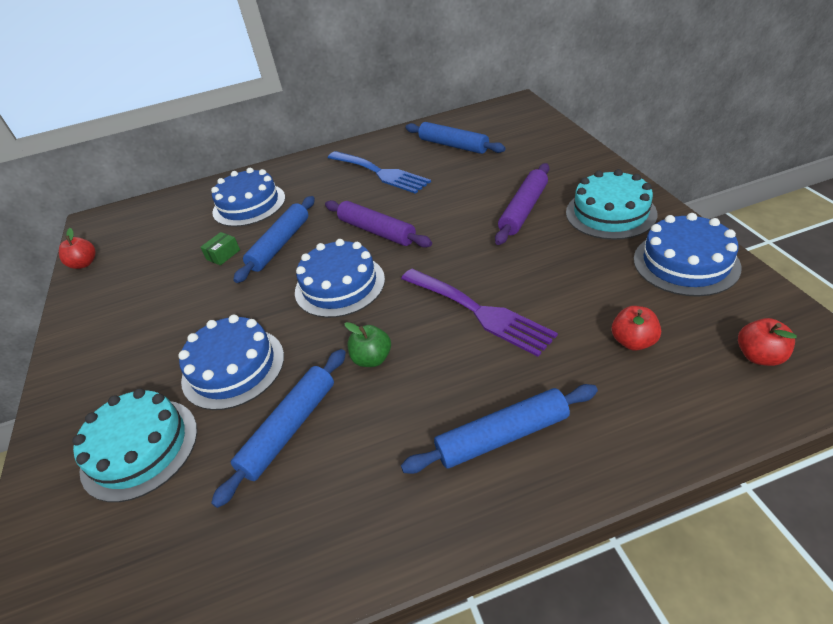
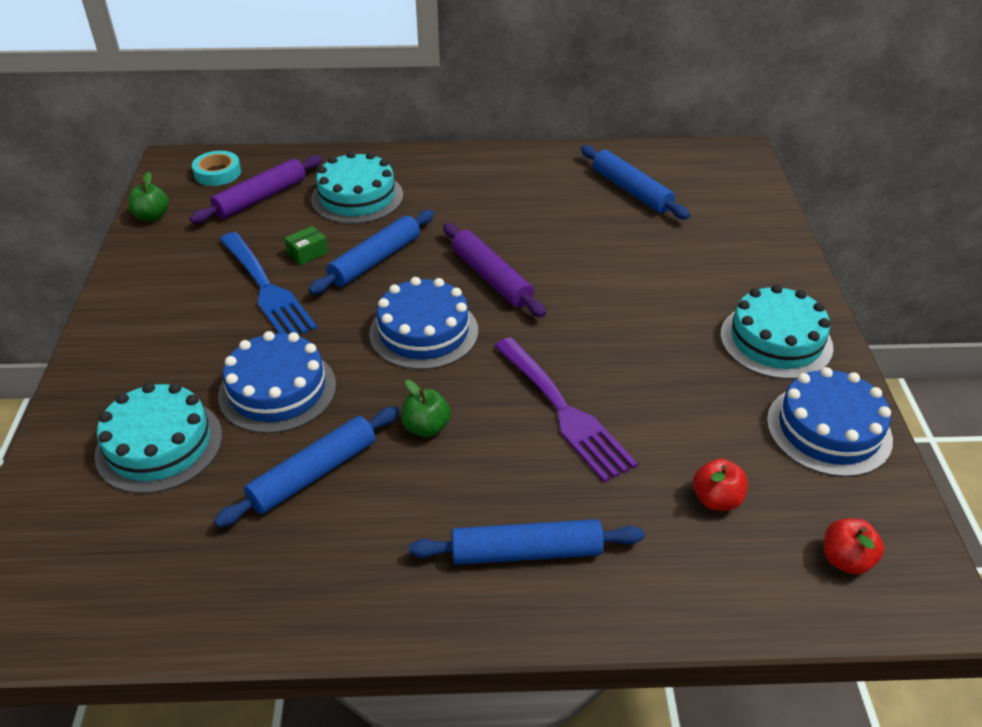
camera: 10 degrees right, 0 degrees up
(84, 264) = (152, 216): red apple -> green apple
(131, 218) = (217, 173): none -> turquoise tape
(249, 205) = (357, 197): blue cake -> turquoise cake
(380, 173) = (526, 201): blue fork -> blue fork (267, 289)
(524, 210) = (675, 304): purple rolling pin -> purple rolling pin (261, 198)

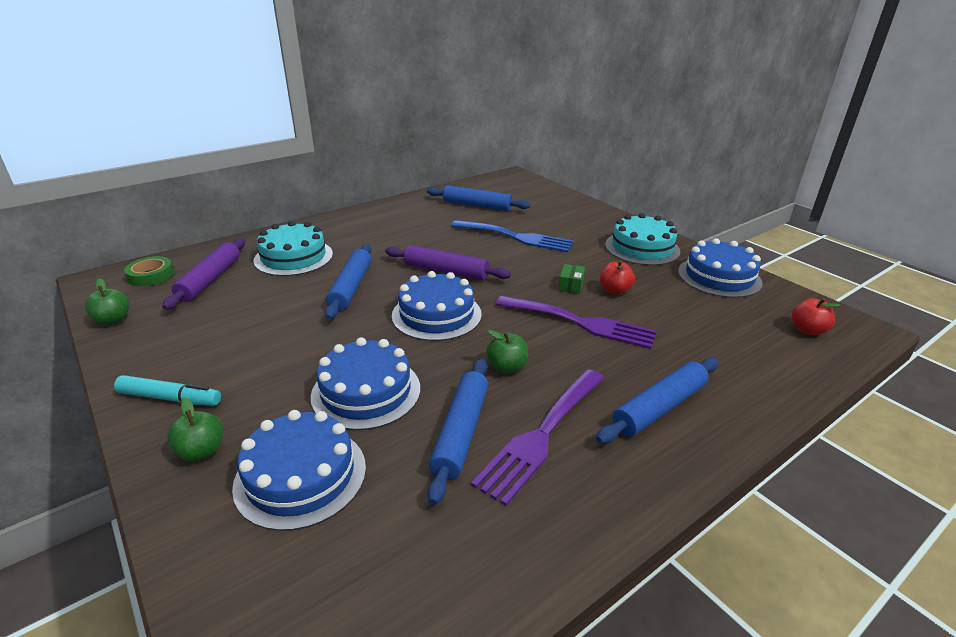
camera: 35 degrees left, 10 degrees down
(113, 384) = (201, 451): none -> green apple
(131, 321) = (170, 398): none -> turquoise marker
(159, 445) = (301, 476): turquoise cake -> blue cake
(217, 173) = (151, 275): turquoise tape -> green tape
(267, 289) = (281, 332): blue fork -> blue fork (516, 237)
(307, 253) = (291, 300): green box -> green box (571, 285)
(379, 516) = (541, 435): none -> purple fork
(716, 499) = (716, 330): red apple -> red apple (614, 290)

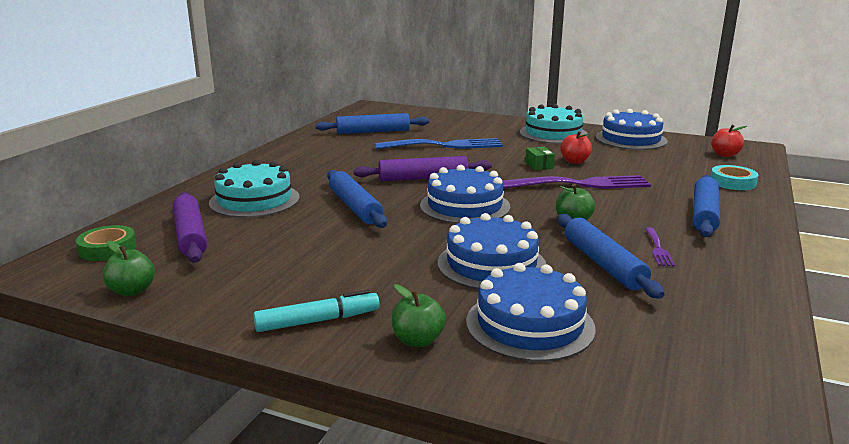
camera: 30 degrees left, 10 degrees down
(541, 435) = (658, 249): purple fork -> purple fork, size x0.46
(760, 374) = (732, 182): none -> turquoise tape

